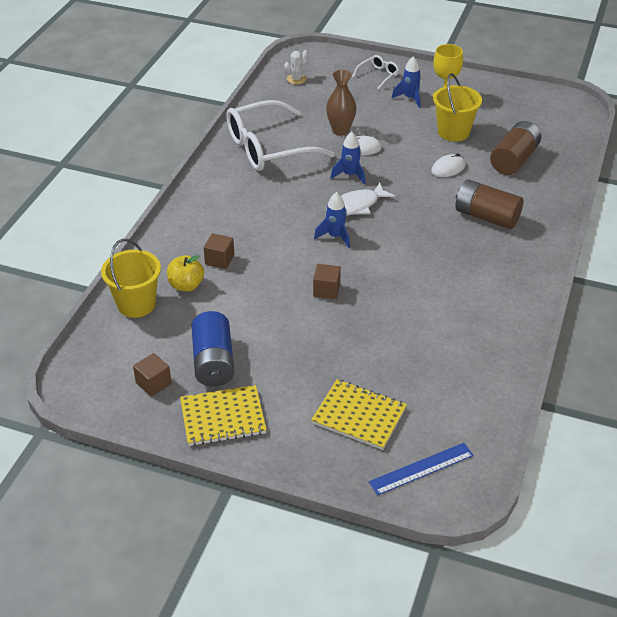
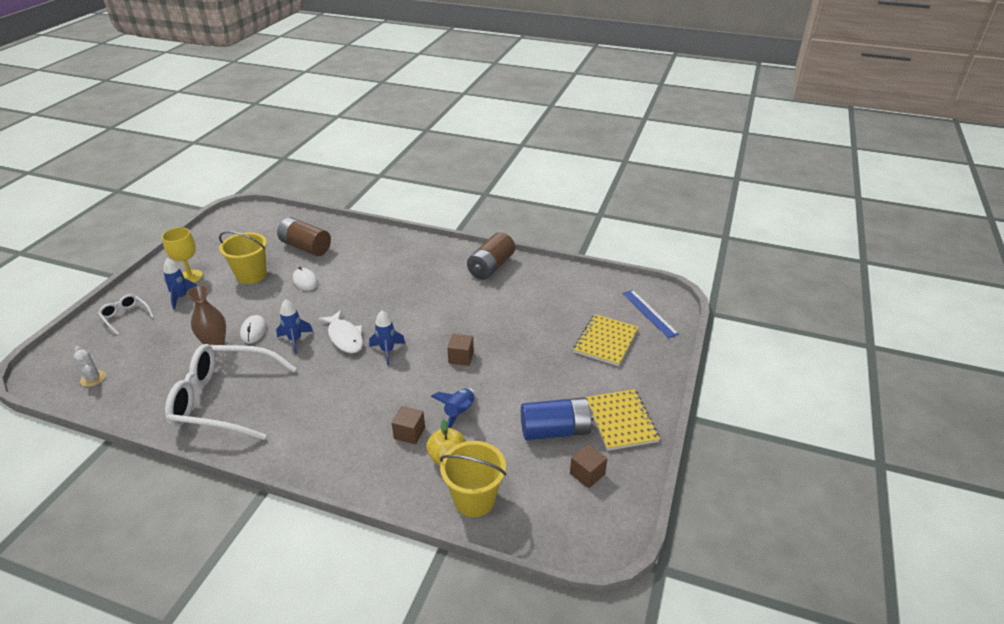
camera: 90 degrees left, 5 degrees down
(243, 291) = (459, 413): none -> blue rocket
(268, 148) = (224, 400): white glasses -> white glasses turned 120 degrees clockwise
(486, 216) = (378, 266): brown battery -> brown battery (491, 267)

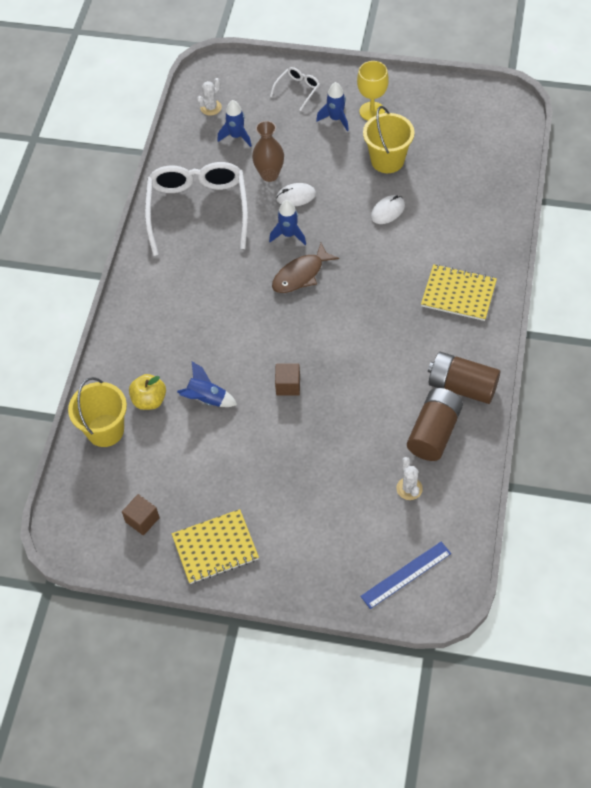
camera: 85 degrees right, 20 degrees up
(306, 247) = (453, 190): brown battery -> brown battery (434, 432)
(345, 337) = (301, 275): white fish -> brown fish
(387, 351) = (286, 317): blue rocket -> blue rocket (236, 136)
(409, 433) = (176, 363): brown cube -> none
(555, 430) = (194, 487): blue battery -> none
(575, 302) = (409, 488): none -> white cactus
(606, 341) = (341, 527): yellow notebook -> yellow notebook (458, 294)

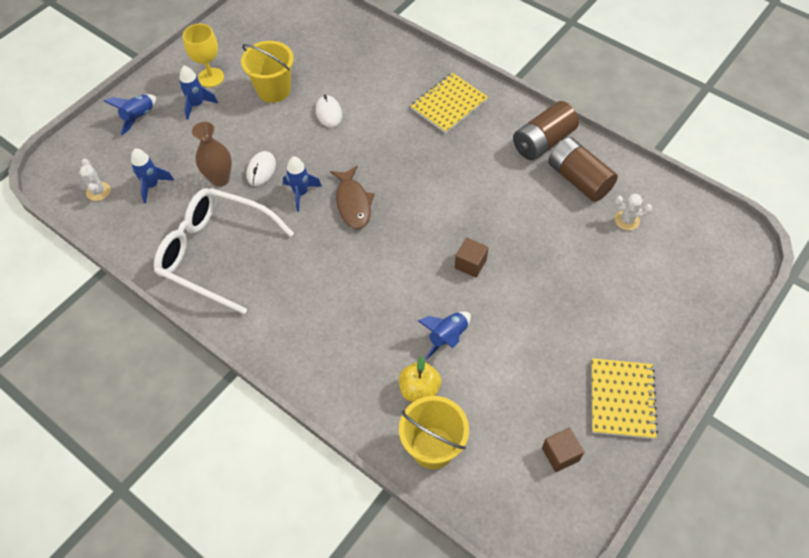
camera: 65 degrees left, 0 degrees up
(298, 90) = (139, 117): white glasses -> blue rocket
(406, 575) = (712, 259): blue ruler -> none

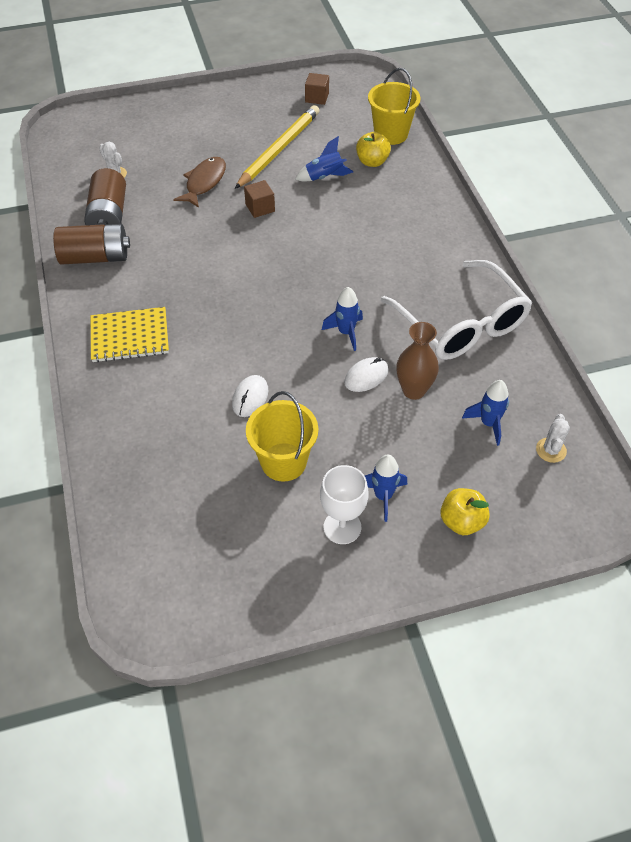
camera: 145 degrees left, 5 degrees down
(139, 117) = (462, 521): blue rocket -> yellow apple
(211, 77) = (342, 527): yellow goblet -> white goblet
(353, 203) = (307, 299): brown fish -> brown fish (204, 182)
(522, 345) = (279, 149): none -> yellow pencil
(621, 399) = (251, 100): yellow notebook -> none

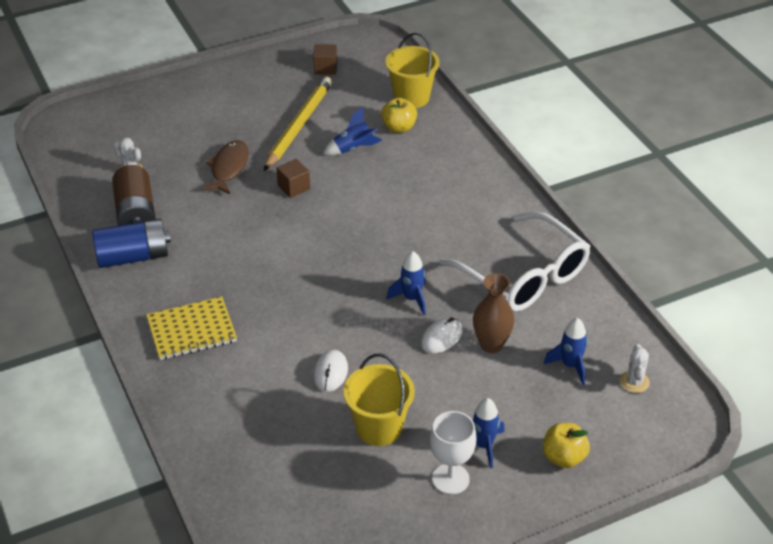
camera: 10 degrees left, 10 degrees down
(95, 257) = (133, 257): brown battery -> blue battery

